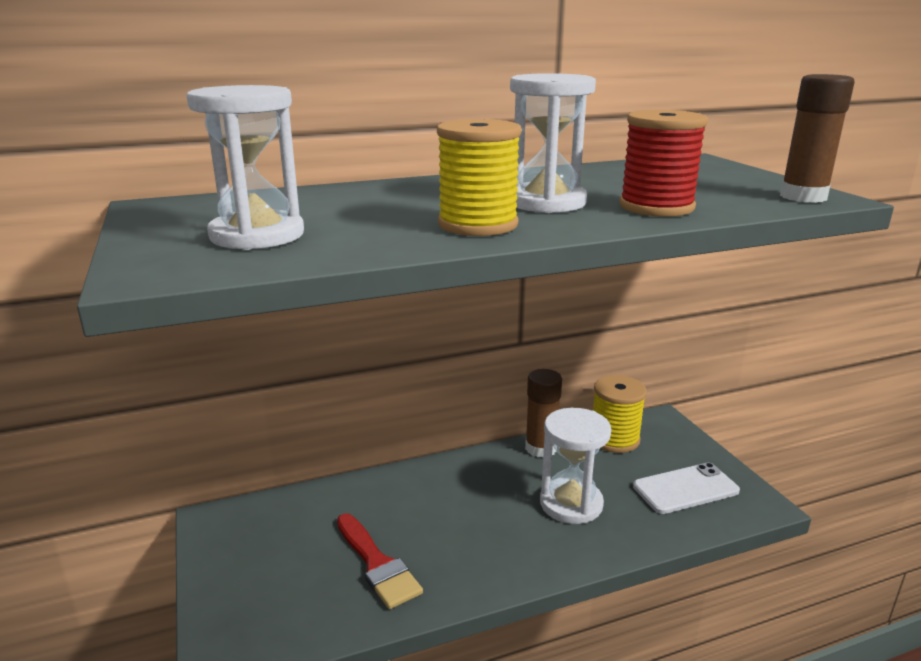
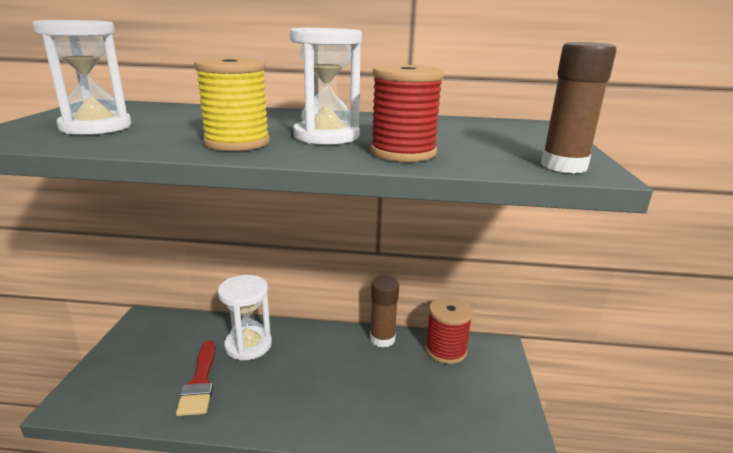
camera: 25 degrees right, 0 degrees up
(571, 504) = (365, 388): white hourglass -> white hourglass (248, 345)
(614, 439) = (445, 350): yellow spool -> red spool
(685, 488) = (468, 410): white phone -> none

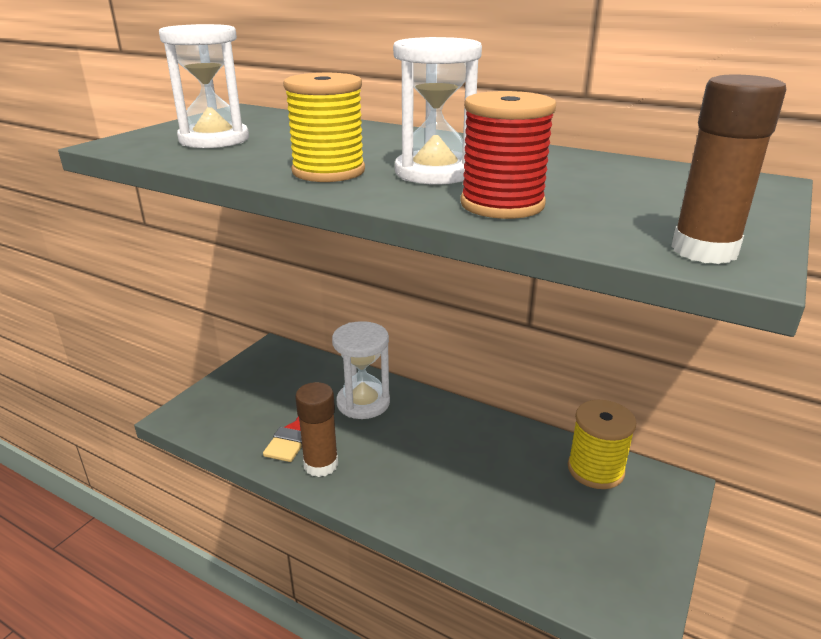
camera: 25 degrees right, 5 degrees up
(382, 339) = (519, 435): brown glue stick -> brown glue stick (321, 464)
(445, 350) = (595, 469): red spool -> yellow spool

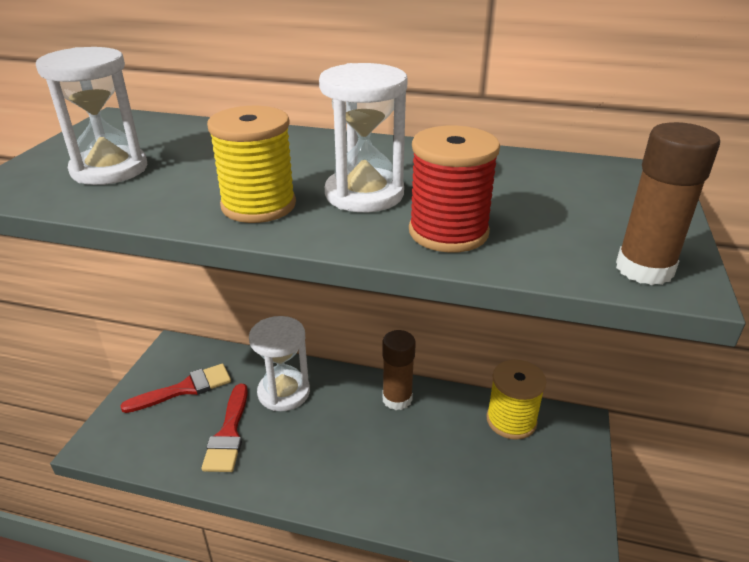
camera: 15 degrees left, 5 degrees up
(271, 384) = (185, 389): none -> red brush
(321, 464) = (262, 468): brown glue stick -> brown glue stick (397, 399)

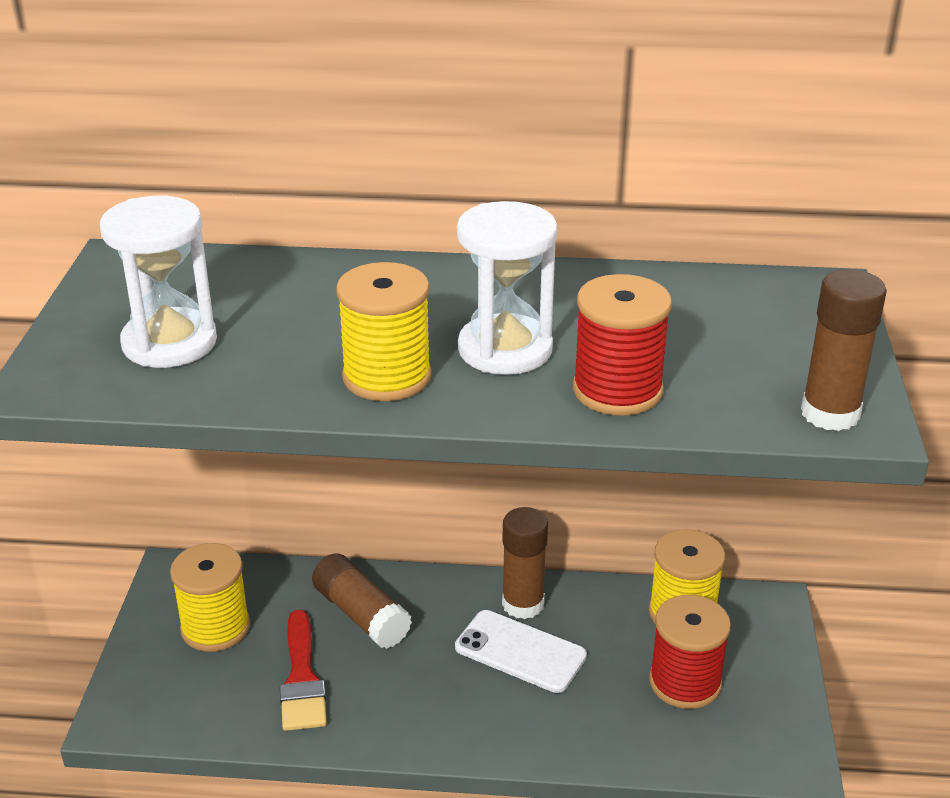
camera: 10 degrees left, 0 degrees up
(185, 389) = (215, 627): red brush -> yellow spool
(284, 392) = (361, 615): white hourglass -> brown glue stick
(386, 434) = (520, 652): none -> white phone
(504, 475) = (685, 682): none -> red spool

